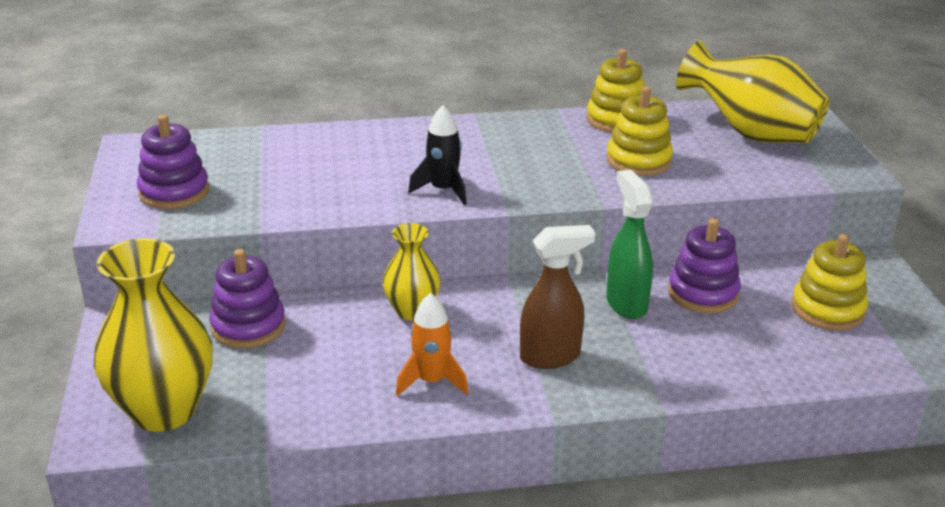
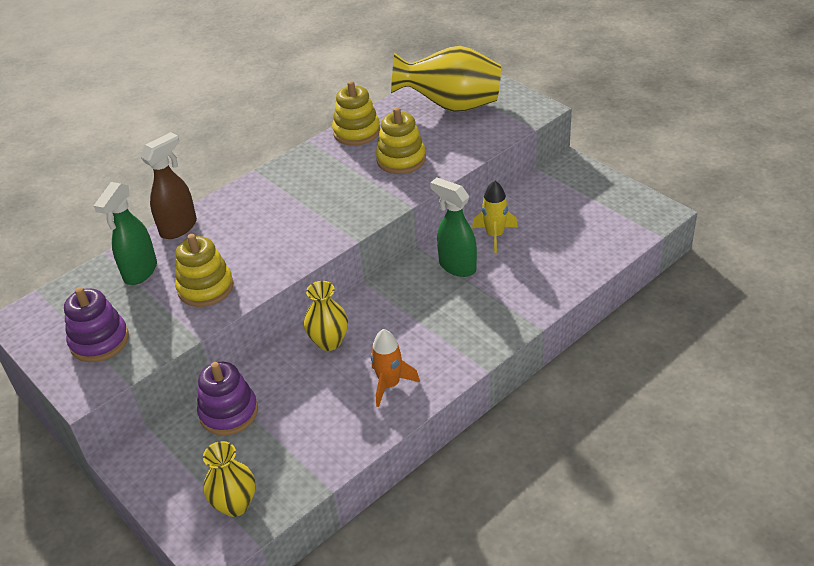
camera: 30 degrees left, 10 degrees up
(164, 410) = (235, 504): yellow vase -> yellow vase, size x0.57
(273, 153) = (140, 272): none -> green spray bottle
(443, 190) = (296, 244): black rocket -> none
(551, 357) = (446, 328): brown spray bottle -> brown spray bottle (179, 227)
(703, 293) = (495, 235): purple stacking toy -> yellow rocket
(827, 309) = (572, 211): yellow stacking toy -> yellow stacking toy (205, 287)

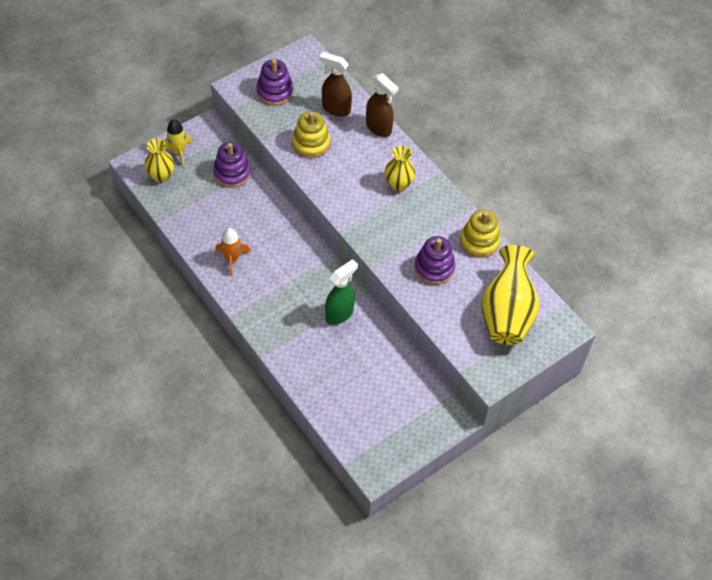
camera: 90 degrees right, 15 degrees up
(140, 272) = (335, 108): green spray bottle -> brown spray bottle
(329, 342) = (280, 228): yellow vase -> yellow vase (398, 184)
(401, 159) = (434, 268): yellow stacking toy -> purple stacking toy
(495, 235) = (370, 344): yellow rocket -> yellow rocket (178, 152)

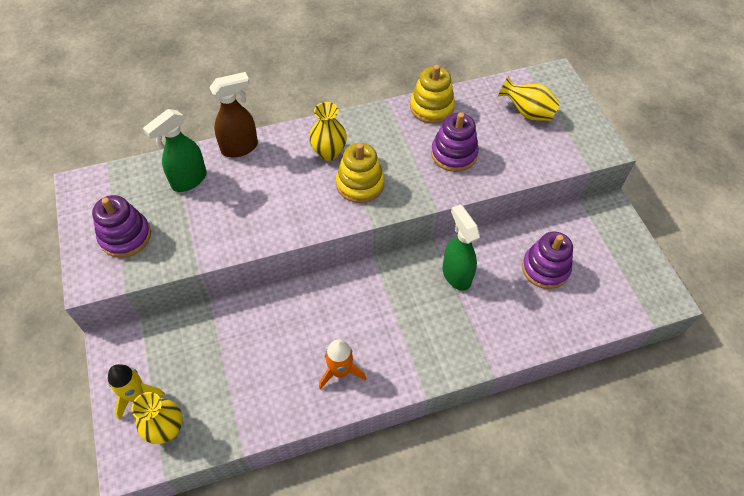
camera: 70 degrees left, 0 degrees up
(232, 173) = (205, 336): purple stacking toy -> purple stacking toy (545, 268)
(311, 143) = (229, 220): yellow stacking toy -> yellow stacking toy (360, 184)
(335, 108) = (189, 180): brown spray bottle -> green spray bottle
(506, 313) = (527, 113): yellow vase -> yellow vase, size x0.57

